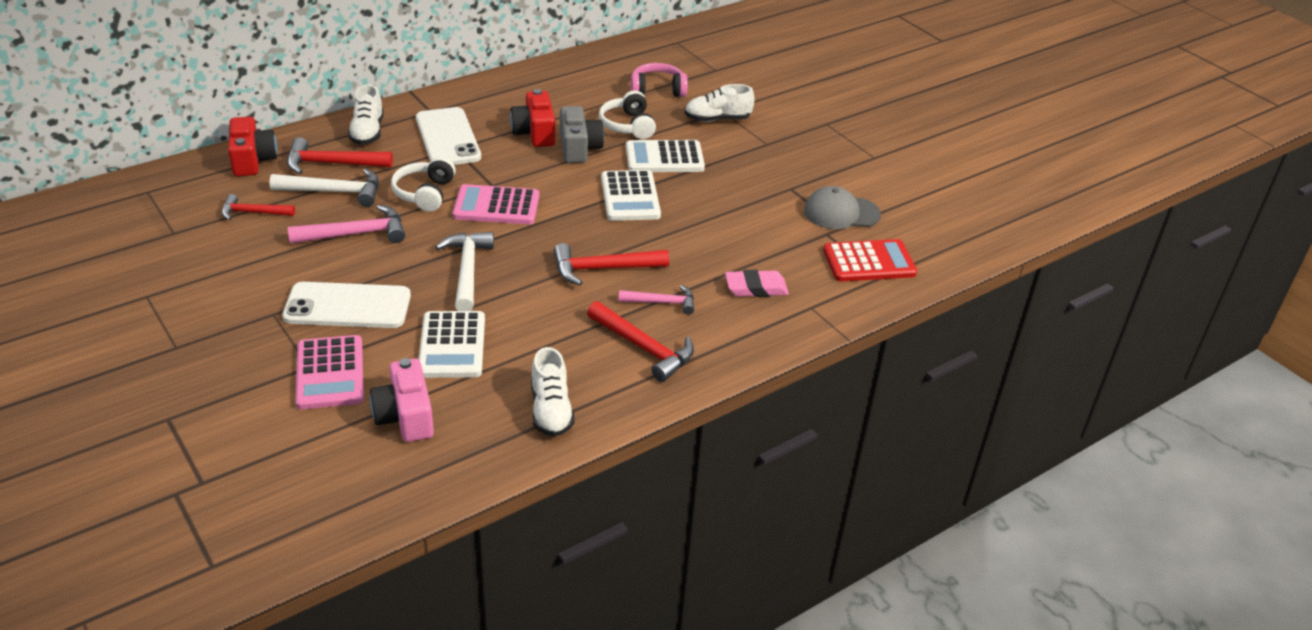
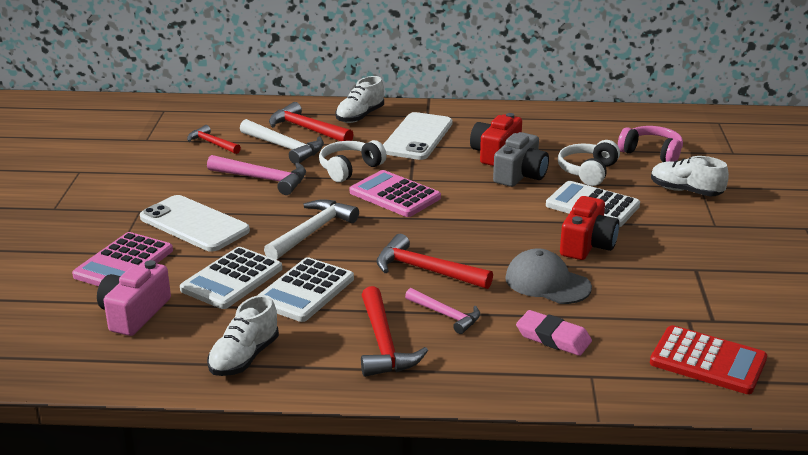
camera: 40 degrees right, 10 degrees down
(252, 160) = (255, 111): red camera -> red camera (587, 245)
(630, 197) = (521, 225): white calculator -> white calculator (305, 291)
(841, 213) = (728, 308): grey cap -> grey cap (547, 283)

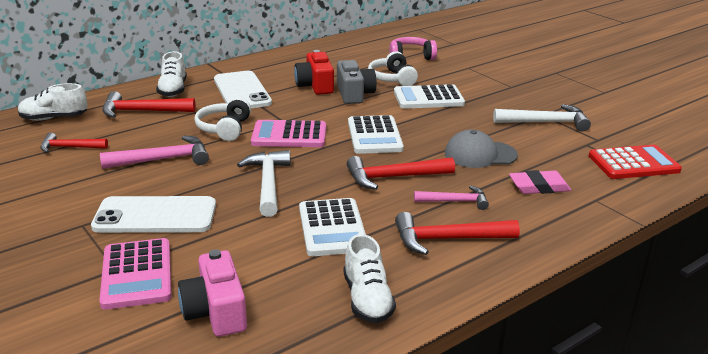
camera: 40 degrees left, 0 degrees up
(232, 279) = (259, 245): white calculator -> white calculator (374, 136)
(284, 147) = (144, 130): white hammer -> white hammer (546, 122)
(383, 344) = (448, 239): red hammer -> red hammer turned 135 degrees clockwise
(587, 245) = (464, 122): red camera -> none
(685, 191) = (465, 72): white shoe -> white shoe (54, 118)

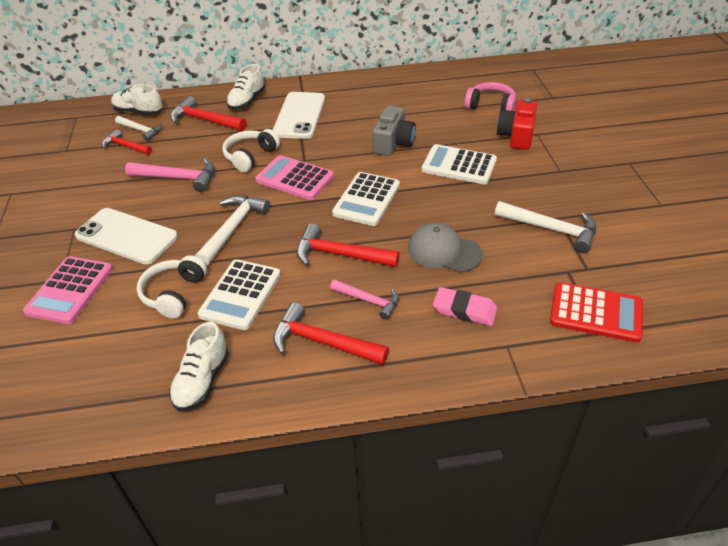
camera: 30 degrees right, 15 degrees up
(74, 132) = (141, 130): none -> white hammer
(216, 311) = (90, 347): pink camera -> none
(315, 85) = (367, 124): red camera -> red camera (516, 135)
(392, 79) = (446, 131): white headphones -> white headphones (174, 294)

